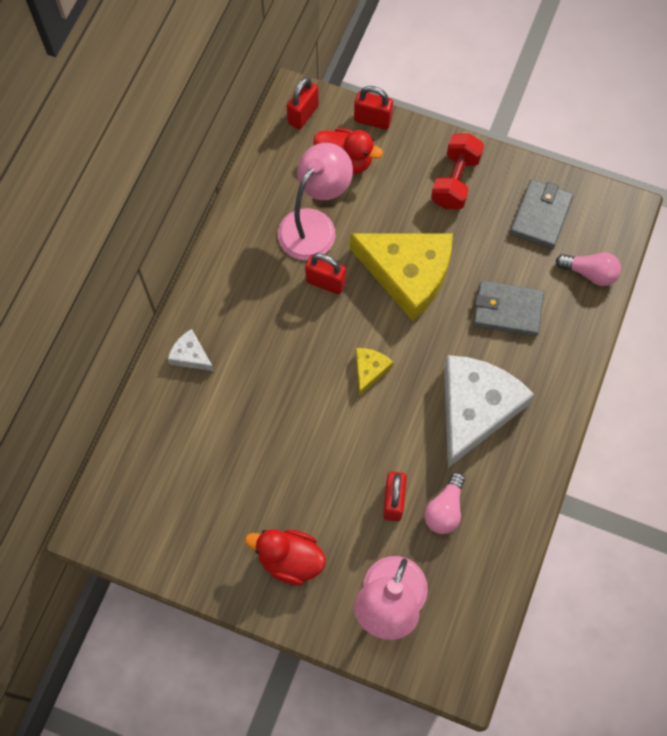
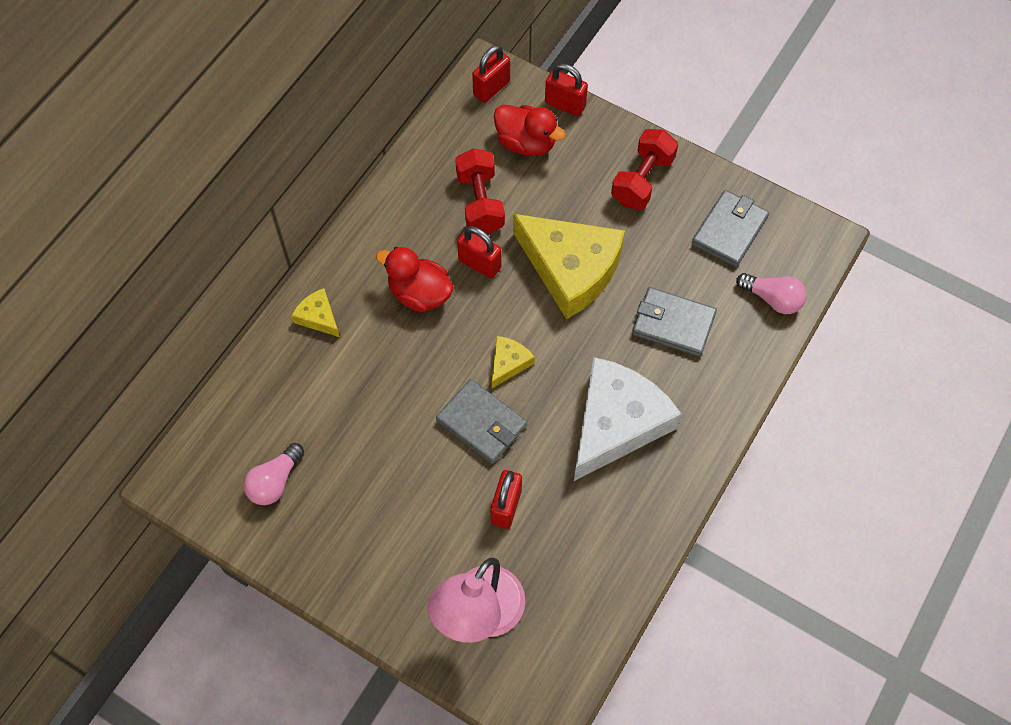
camera: 10 degrees right, 5 degrees down
(190, 355) = (318, 317): white cheese -> yellow cheese
(290, 560) = (379, 550): red duck -> red duck (419, 294)
(314, 225) = (480, 203): pink lamp -> red dumbbell
(357, 429) = (482, 423): none -> grey wallet
(445, 509) = (561, 525): pink light bulb -> pink light bulb (275, 481)

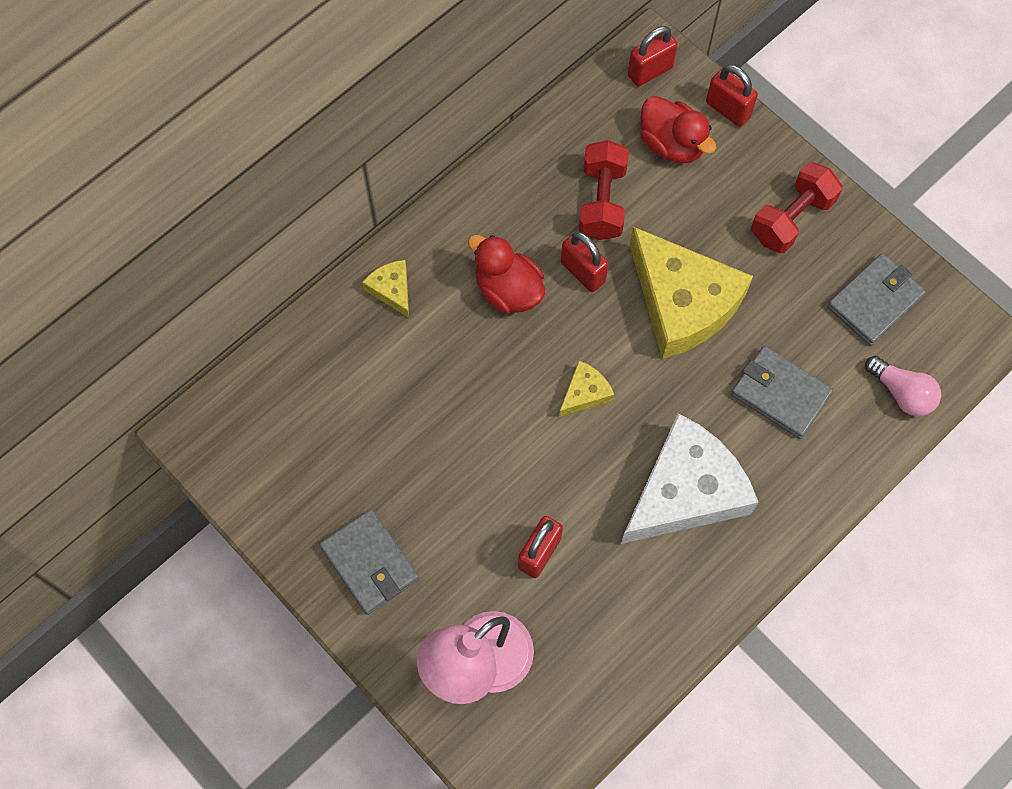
camera: 15 degrees right, 5 degrees up
(275, 481) = (300, 461): pink light bulb -> none
(482, 423) = (537, 454): grey wallet -> grey wallet (370, 563)

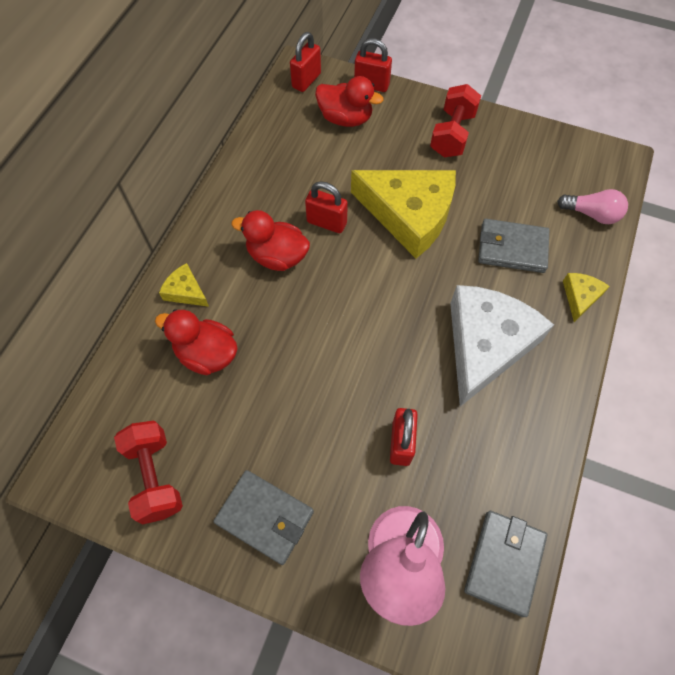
camera: 25 degrees left, 5 degrees down
(384, 370) = (206, 354): none -> red duck
(585, 393) = (372, 305): yellow cheese -> yellow cheese (580, 297)
(602, 202) = (316, 171): red dumbbell -> red dumbbell (155, 477)
(875, 301) = (538, 164): grey wallet -> grey wallet (504, 562)

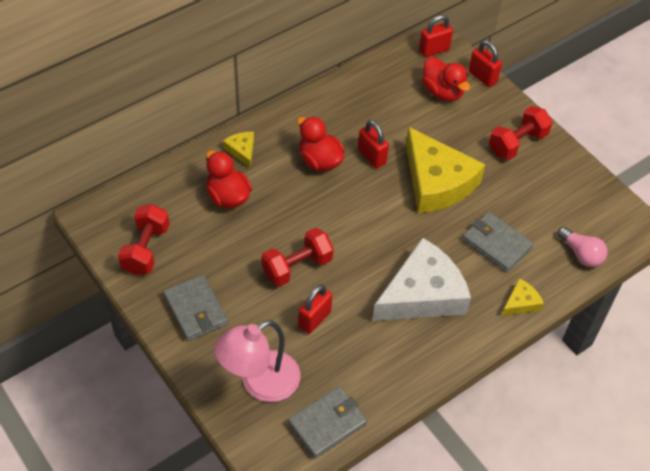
camera: 30 degrees right, 10 degrees down
(339, 392) = (297, 267): none -> red dumbbell

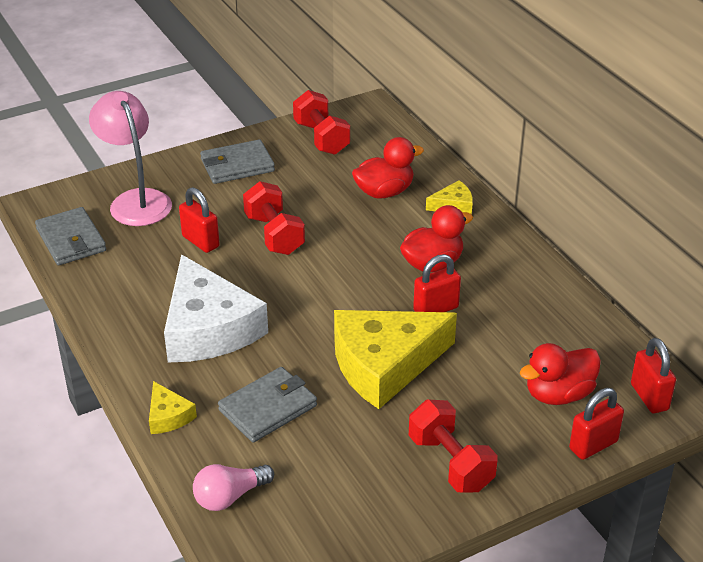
camera: 100 degrees right, 15 degrees down
(146, 249) = (321, 138): red dumbbell -> red dumbbell turned 45 degrees clockwise

